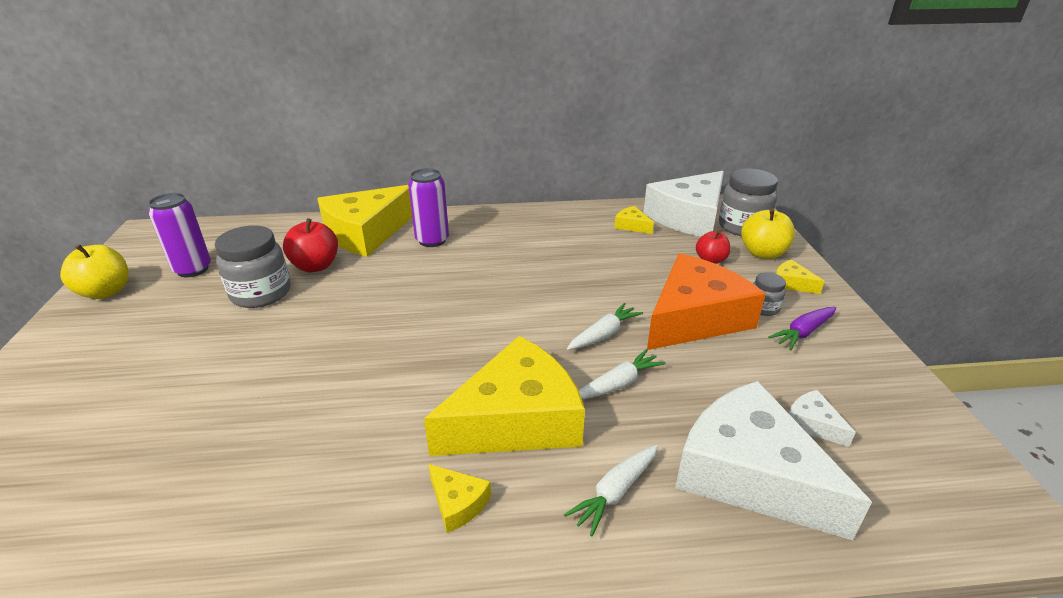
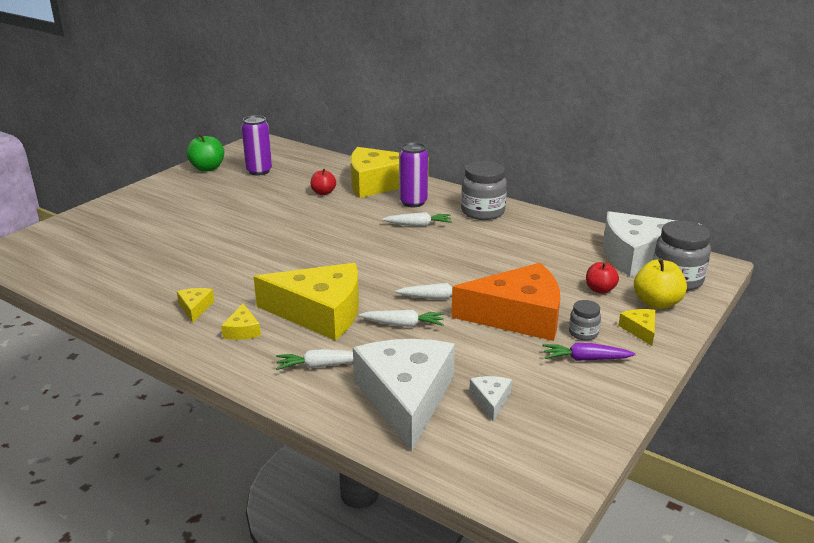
camera: 40 degrees right, 5 degrees down
(106, 292) = (207, 168): yellow apple -> green apple
(261, 293) = (276, 197): grey jar -> grey jar (482, 212)
(315, 266) = (323, 193): red apple -> red apple, size x0.66
(471, 263) = (418, 225): none -> white carrot
(631, 226) = (576, 244): yellow cheese -> yellow cheese (195, 308)

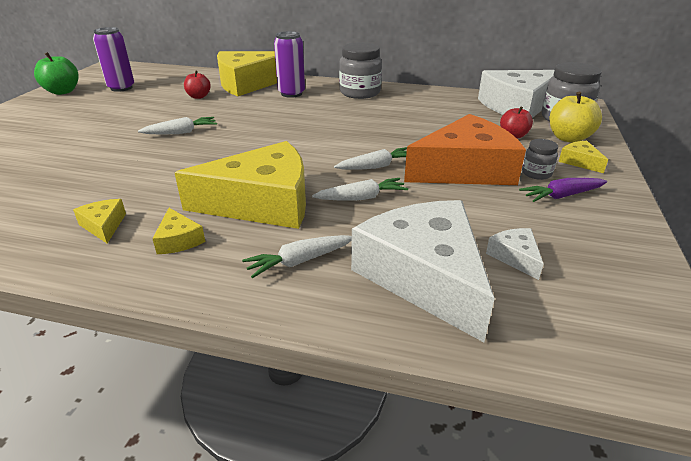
camera: 20 degrees left, 5 degrees up
(418, 225) = (309, 110): white carrot -> white carrot (181, 132)

